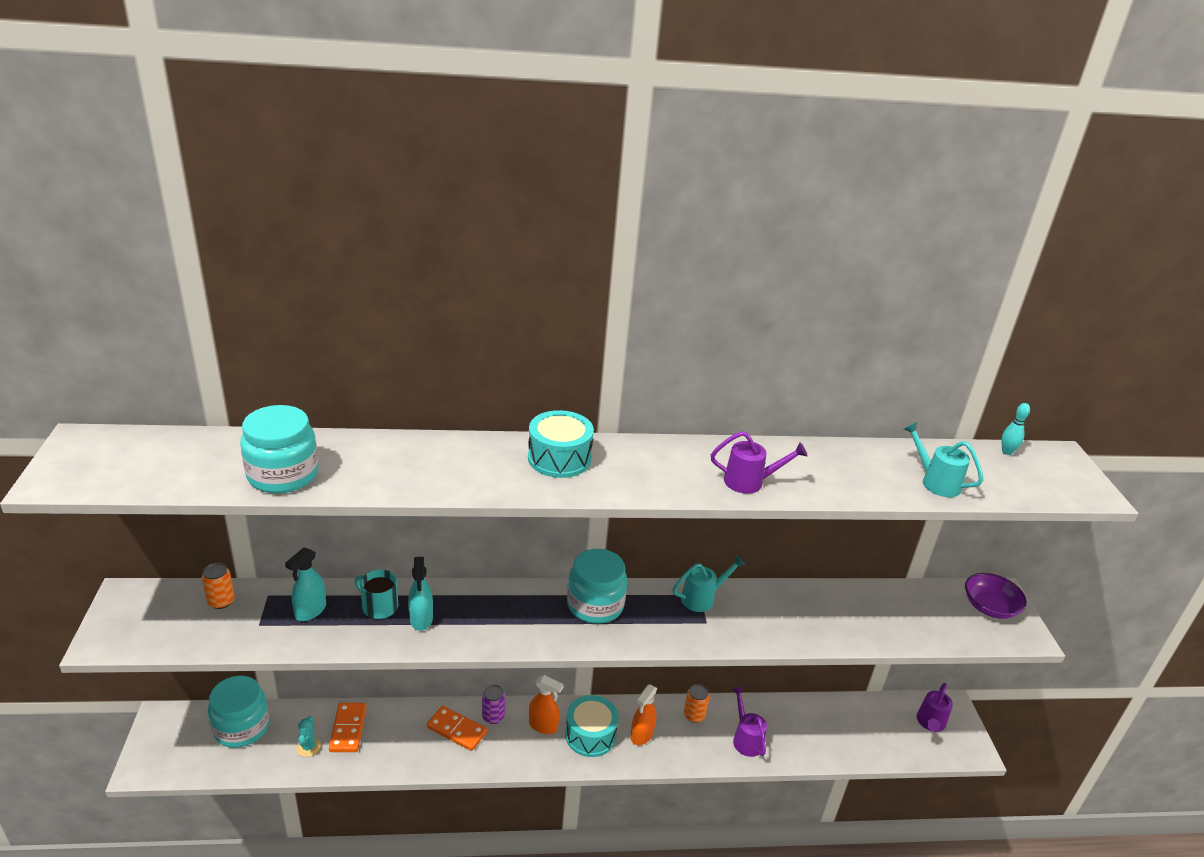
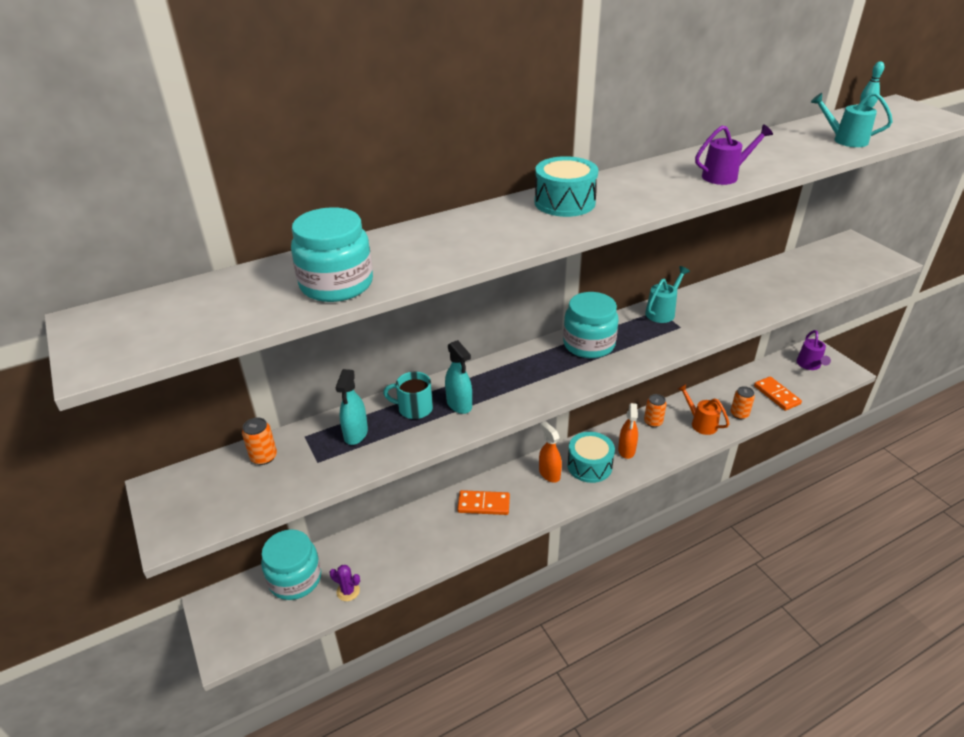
camera: 20 degrees left, 5 degrees up
(276, 760) = (348, 591): none -> purple cactus
(308, 747) = (368, 569): turquoise cactus -> none
(348, 729) = (392, 541): orange domino -> orange domino (776, 395)
(493, 716) = (505, 483): purple can -> none
(543, 726) = (549, 474): orange spray bottle -> orange spray bottle turned 120 degrees counterclockwise
(746, 739) = (701, 423): purple watering can -> orange watering can
(798, 747) = (739, 414): none -> orange can
(989, 607) = (852, 251): purple bowl -> none

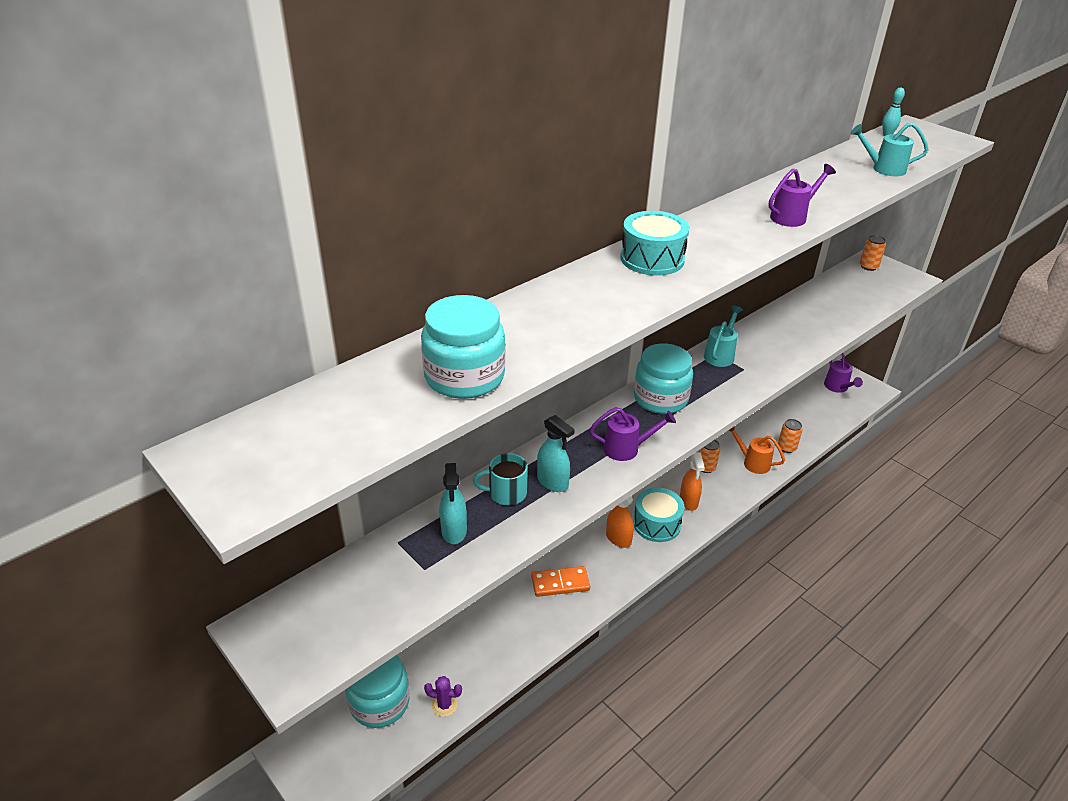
camera: 15 degrees left, 0 degrees up
(264, 457) = (361, 573): orange can -> orange can (868, 266)
(539, 384) = (626, 449): none -> purple watering can
(776, 395) = (816, 423): orange domino -> none

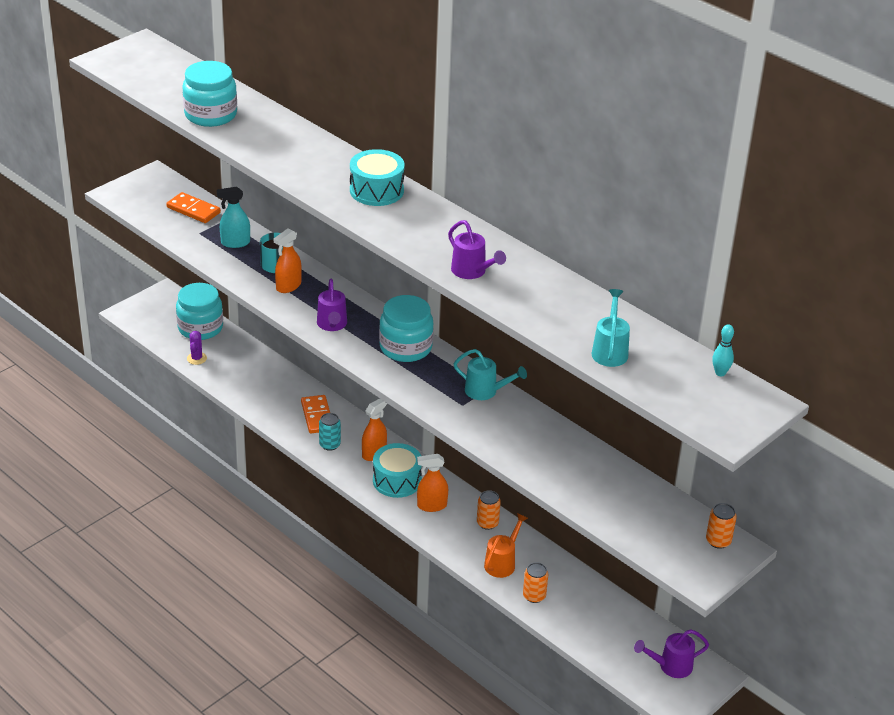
camera: 85 degrees right, 0 degrees up
(365, 577) = (193, 210): none -> orange domino
(553, 482) = (288, 286): turquoise spray bottle -> orange spray bottle
(606, 574) = (329, 444): none -> turquoise can

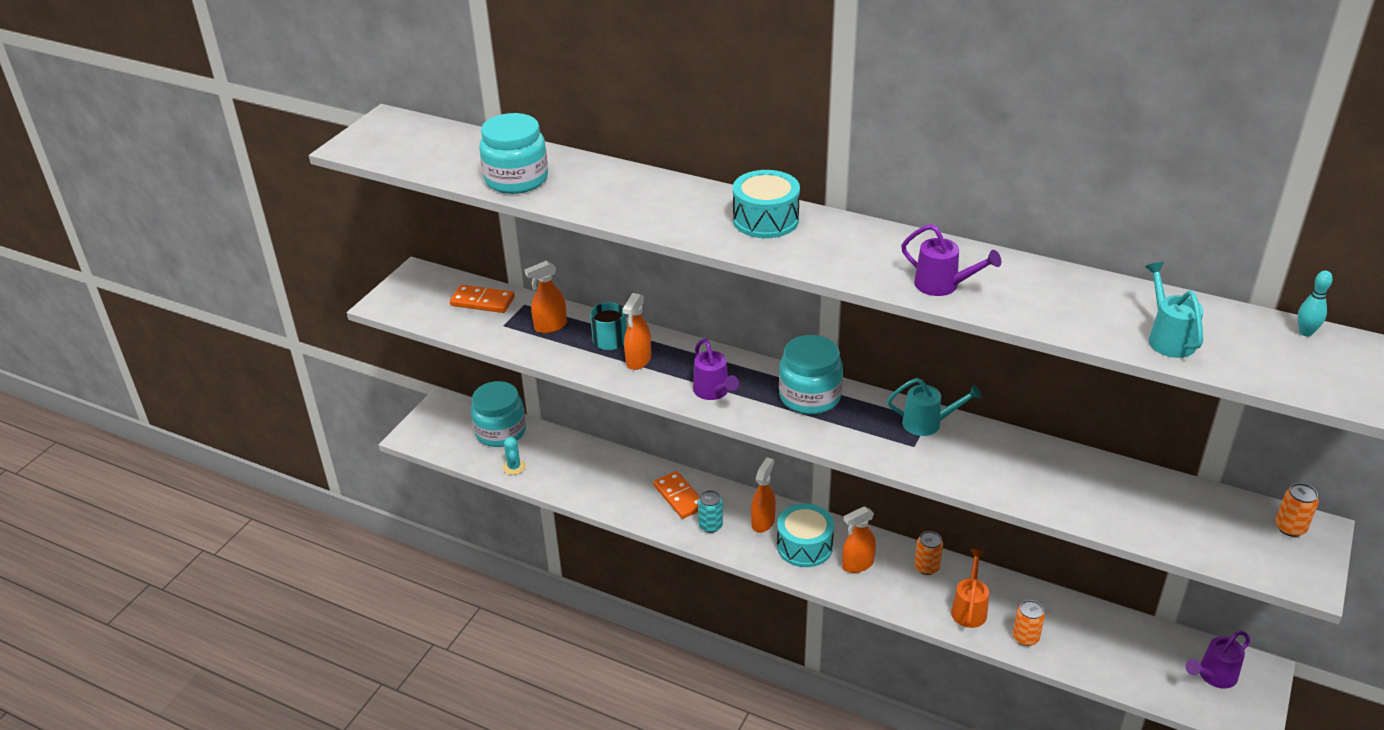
camera: 15 degrees left, 0 degrees up
(196, 358) = (514, 467): purple cactus -> turquoise cactus
(235, 243) = (550, 326): turquoise spray bottle -> orange spray bottle

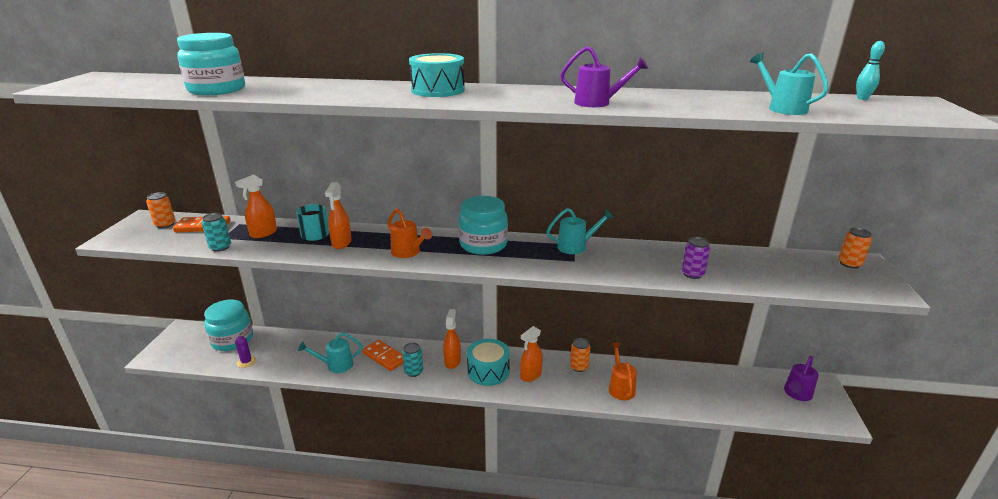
camera: 20 degrees left, 10 degrees down
(500, 341) = (220, 247): none -> turquoise can
(514, 467) = (246, 362): turquoise cactus -> purple cactus
(618, 495) = (336, 365): none -> turquoise watering can
(713, 392) = (408, 252): purple watering can -> orange watering can
(1025, 637) = (667, 398): orange can -> orange can (165, 224)
(1056, 498) = (692, 274): none -> purple can

